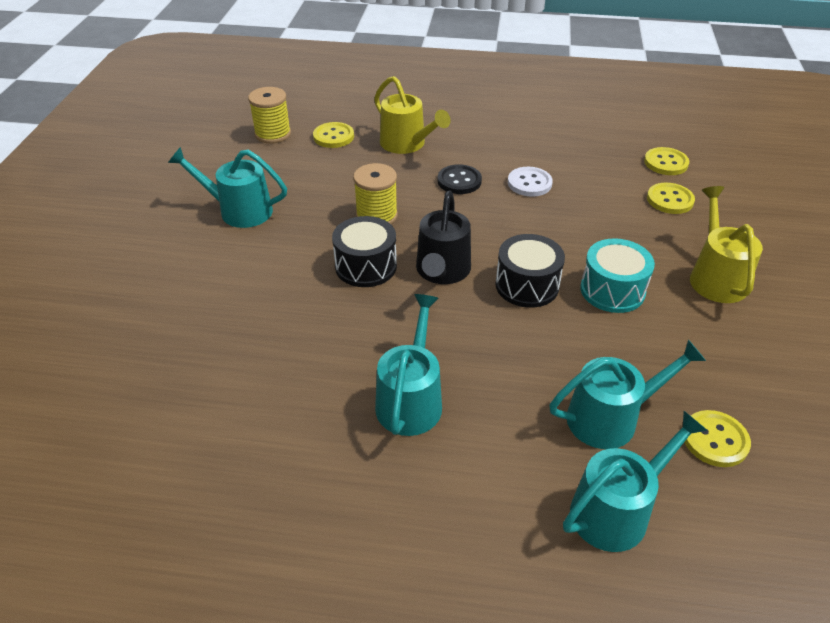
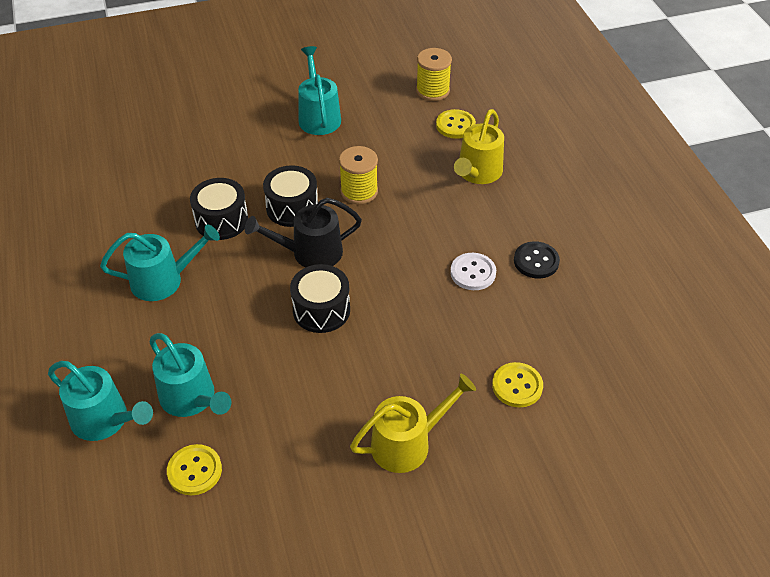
camera: 65 degrees right, 5 degrees up
(345, 325) = (221, 220): none -> black drum
(459, 181) = (443, 225): black button -> black button (536, 261)
(612, 290) = (346, 368): turquoise drum -> none
(666, 163) = (587, 370): yellow button -> none

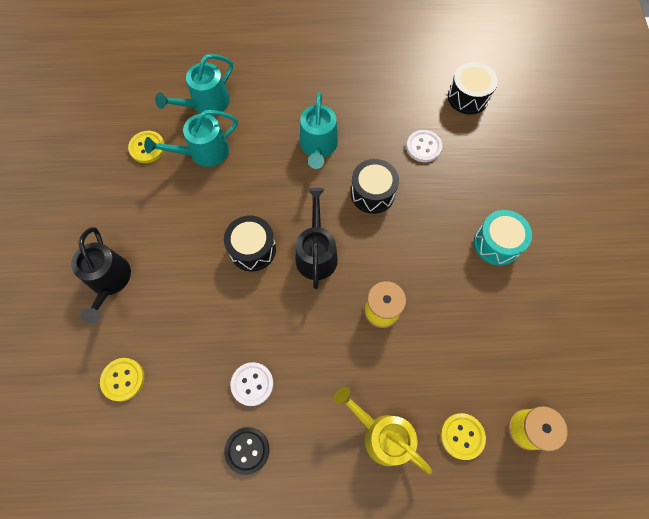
camera: 105 degrees right, 20 degrees up
(150, 188) = (423, 147): none -> white button
(261, 123) = (496, 243): none -> turquoise drum
(292, 208) = (374, 249): black drum -> black drum (468, 97)
(318, 116) = (498, 298): turquoise watering can -> none
(407, 443) = (109, 281): yellow watering can -> black watering can

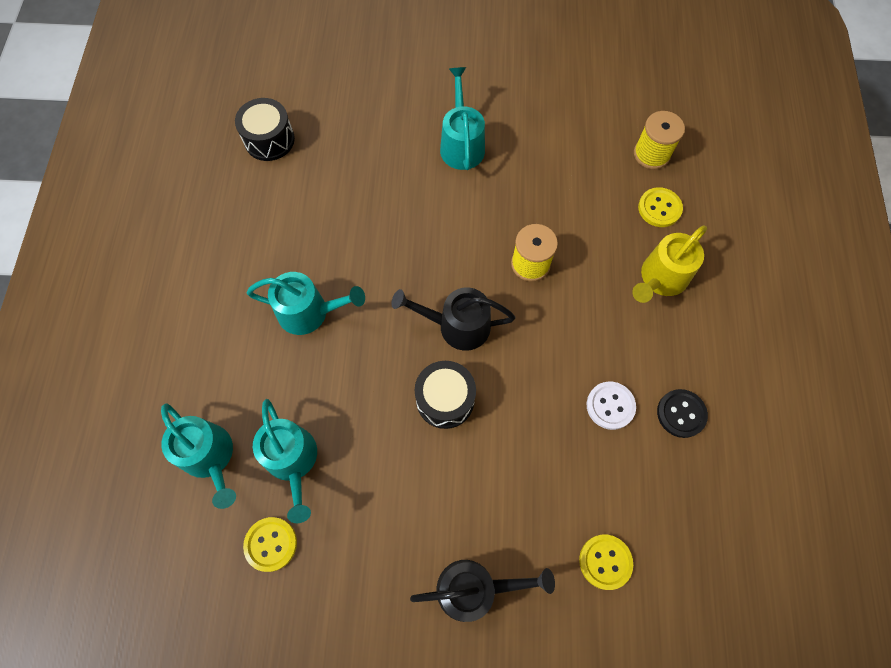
camera: 85 degrees left, 0 degrees up
(372, 193) = (385, 257): black drum -> none
(423, 147) = (330, 195): white button -> none
(496, 243) = (461, 144): turquoise drum -> turquoise watering can

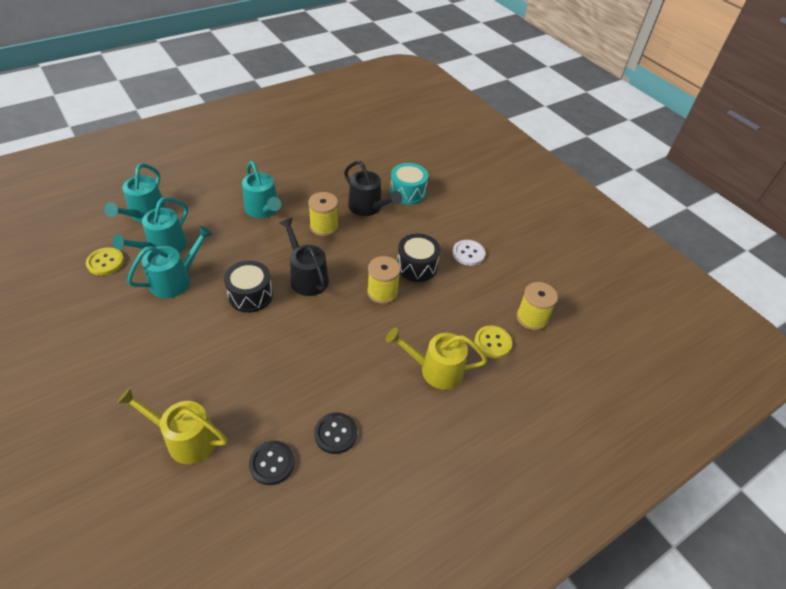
camera: 50 degrees right, 20 degrees down
(269, 140) = (359, 145): black drum -> black drum (416, 266)
(388, 263) = (324, 226): none -> yellow spool
(395, 143) = (407, 192): none -> turquoise drum
(461, 144) = (437, 220): turquoise watering can -> turquoise watering can (175, 280)
(474, 589) = (126, 371): black watering can -> black watering can (368, 207)
(605, 561) = (186, 439): yellow button -> yellow watering can
(610, 406) = (310, 386): white button -> white button (468, 253)
(681, 491) = (272, 463): none -> black button

